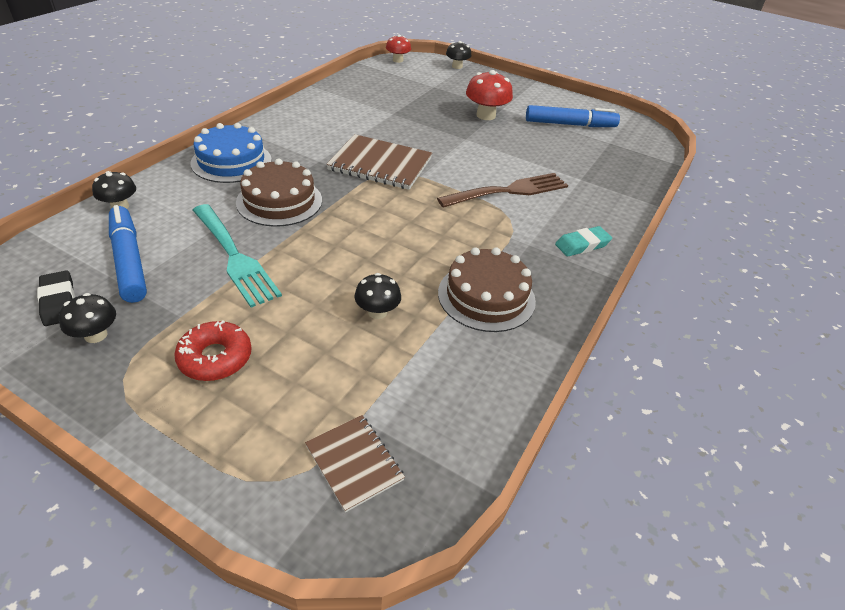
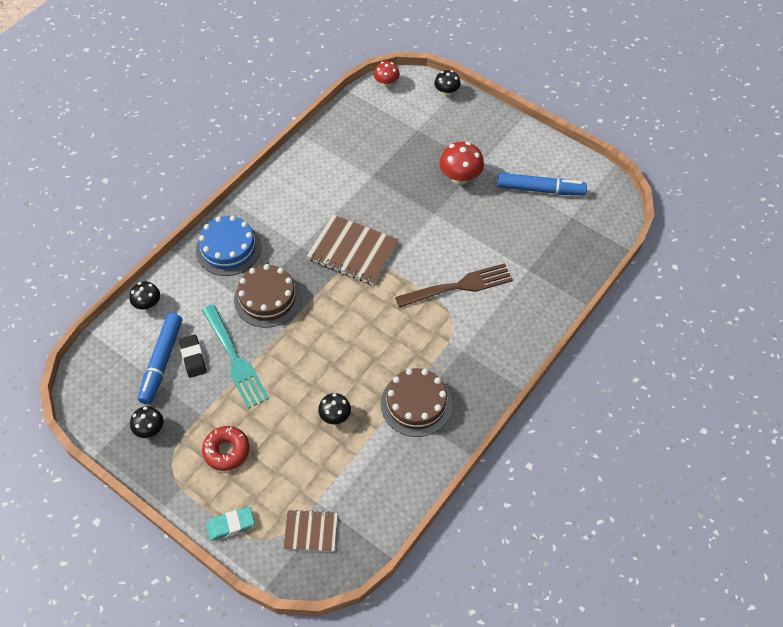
camera: 10 degrees right, 15 degrees up
(58, 302) = (121, 399): black eraser -> black eraser (193, 358)
(129, 260) = (162, 362): blue marker -> blue marker turned 150 degrees counterclockwise
(354, 463) = (311, 531): brown notebook -> brown notebook turned 60 degrees counterclockwise
(582, 245) = (505, 352): turquoise eraser -> turquoise eraser (231, 525)

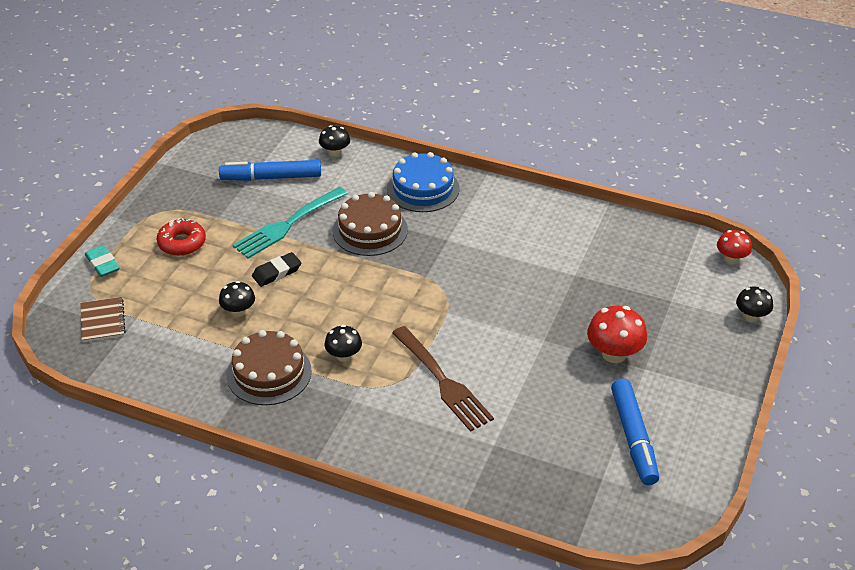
camera: 75 degrees right, 15 degrees down
(150, 429) = (195, 188): black mushroom -> black mushroom (344, 356)
(193, 358) = (282, 196): black eraser -> black eraser (277, 272)
(353, 251) = (458, 281): brown notebook -> none

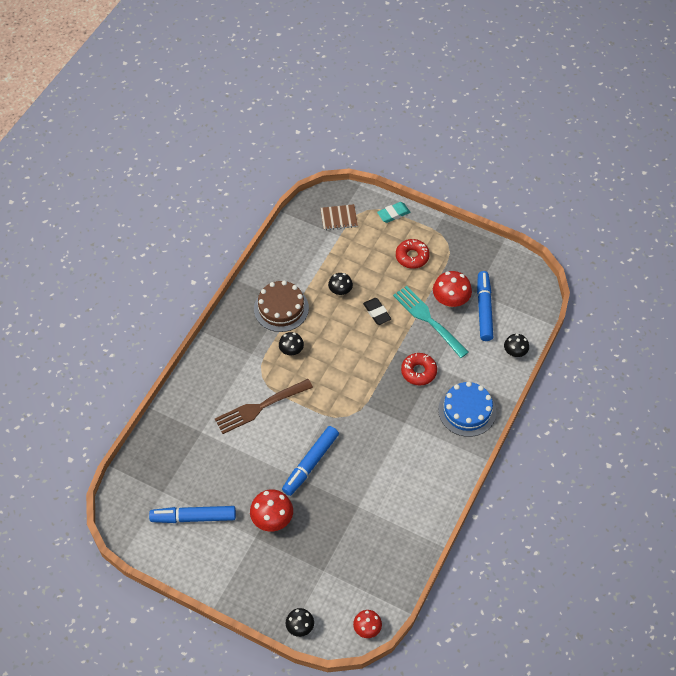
camera: 95 degrees right, 15 degrees up
(256, 206) = (450, 300): none -> red mushroom
(370, 230) = (418, 372): brown cake -> red donut
(523, 322) = (310, 463): none -> blue marker

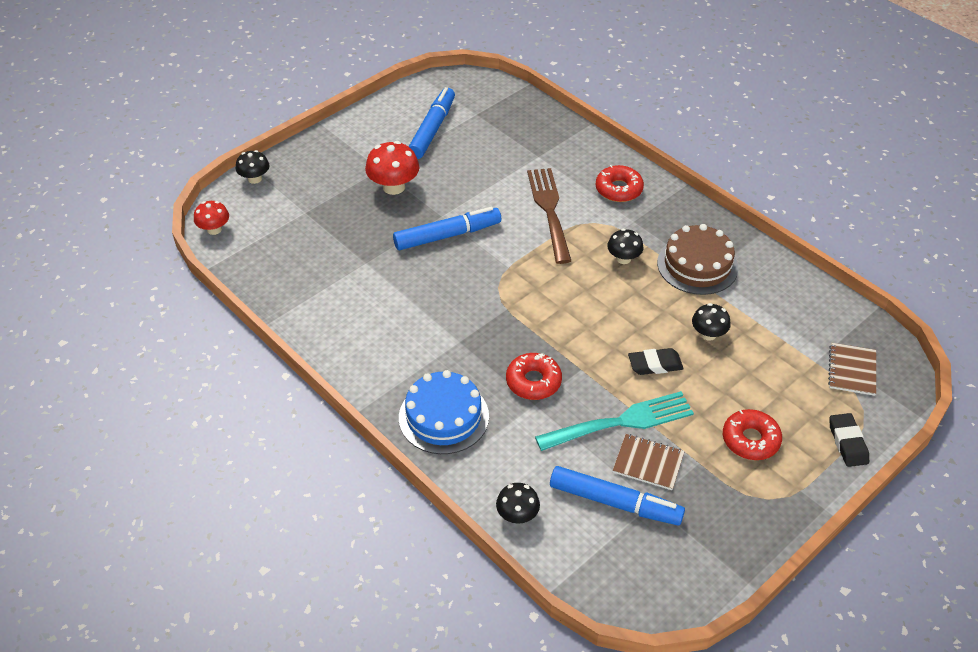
camera: 110 degrees right, 10 degrees down
(221, 370) = (618, 189): none -> red donut
(310, 463) = (447, 235): blue marker -> blue marker turned 105 degrees clockwise
(393, 214) = (847, 442): turquoise eraser -> black eraser
(450, 300) = (648, 463): red mushroom -> brown notebook

